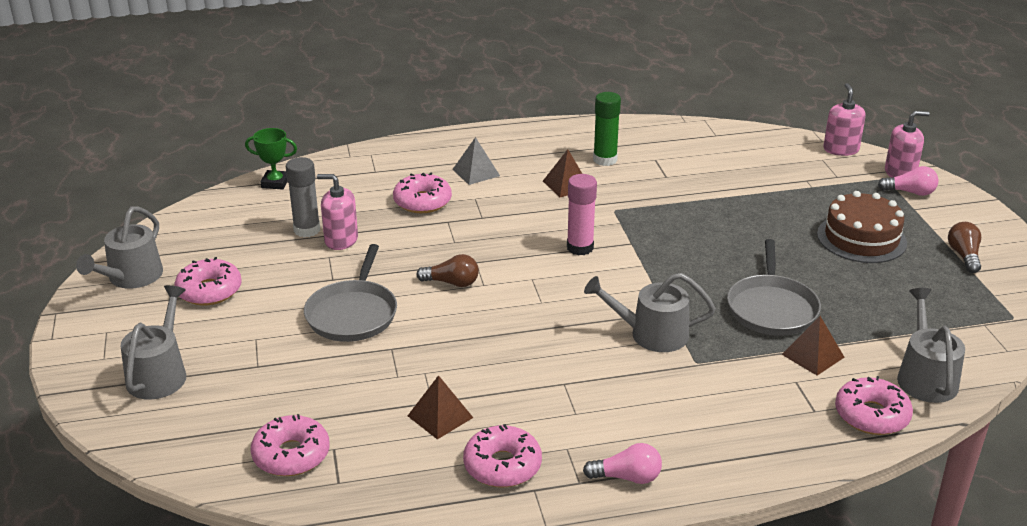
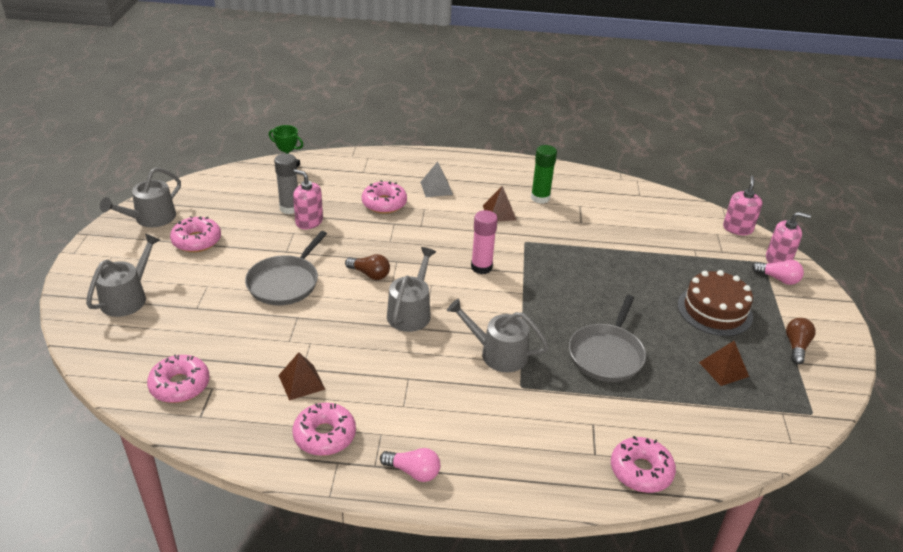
camera: 15 degrees right, 5 degrees up
(812, 355) = (619, 404): brown pyramid -> brown pyramid (723, 369)
(925, 377) = (705, 448): grey watering can -> grey watering can (411, 312)

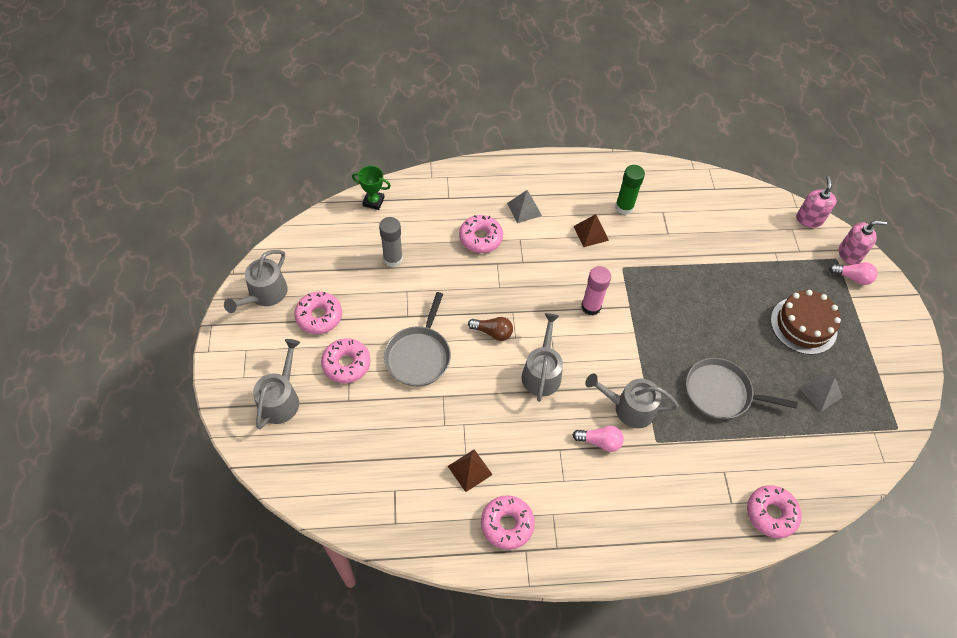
camera: 10 degrees left, 20 degrees up
(180, 385) = (366, 493): pink donut -> pink donut (346, 364)
(309, 221) = (417, 274): pink soap dispenser -> none
(413, 472) = (590, 548): pink light bulb -> pink light bulb (600, 442)
(607, 354) = (721, 393): grey pan -> grey pan turned 90 degrees clockwise
(723, 369) = (820, 392): brown pyramid -> grey pyramid
(796, 346) = (876, 356): brown light bulb -> none

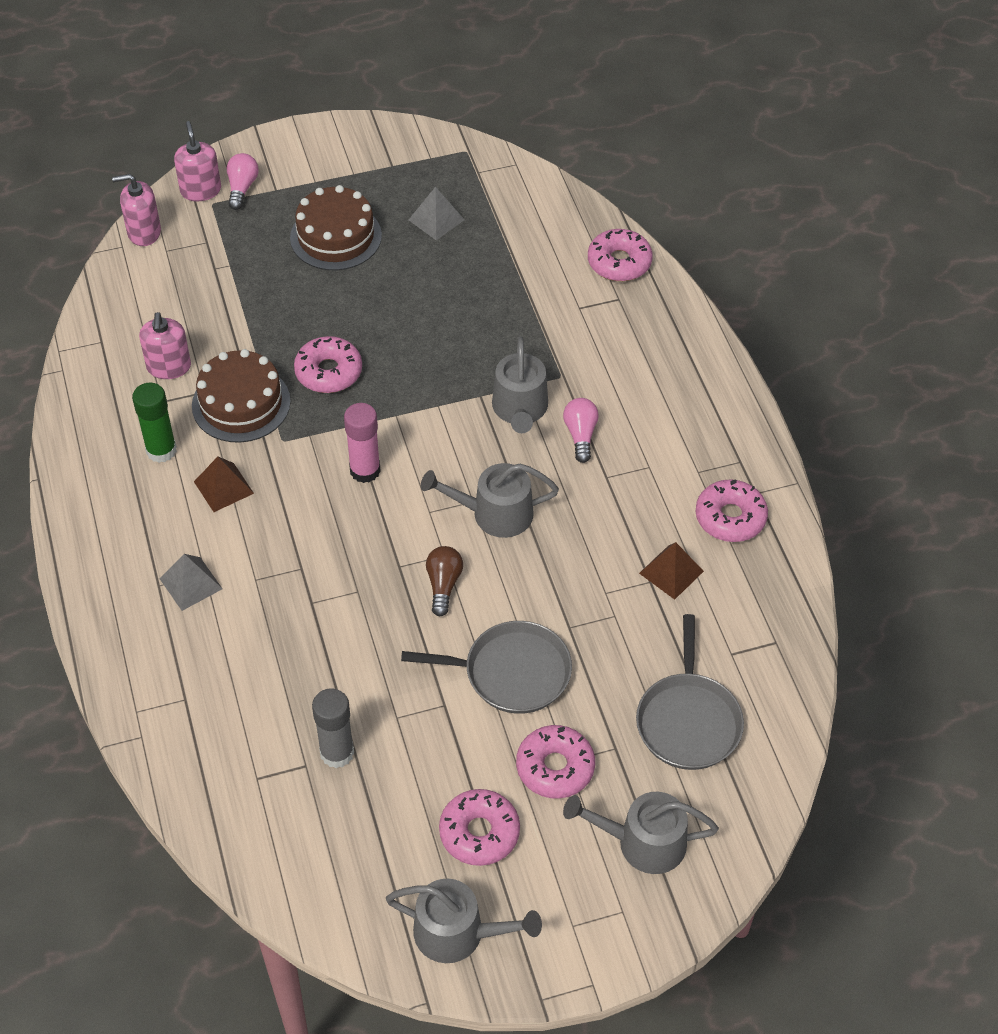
camera: 100 degrees left, 5 degrees down
(373, 201) = (216, 815): green trophy -> none
(480, 238) = (265, 634): pink donut -> pink donut (328, 372)
(655, 250) = (241, 403): none -> brown cake
(690, 218) = (169, 367): none -> pink soap dispenser
(721, 393) = (467, 316): grey pan -> grey pan (688, 721)

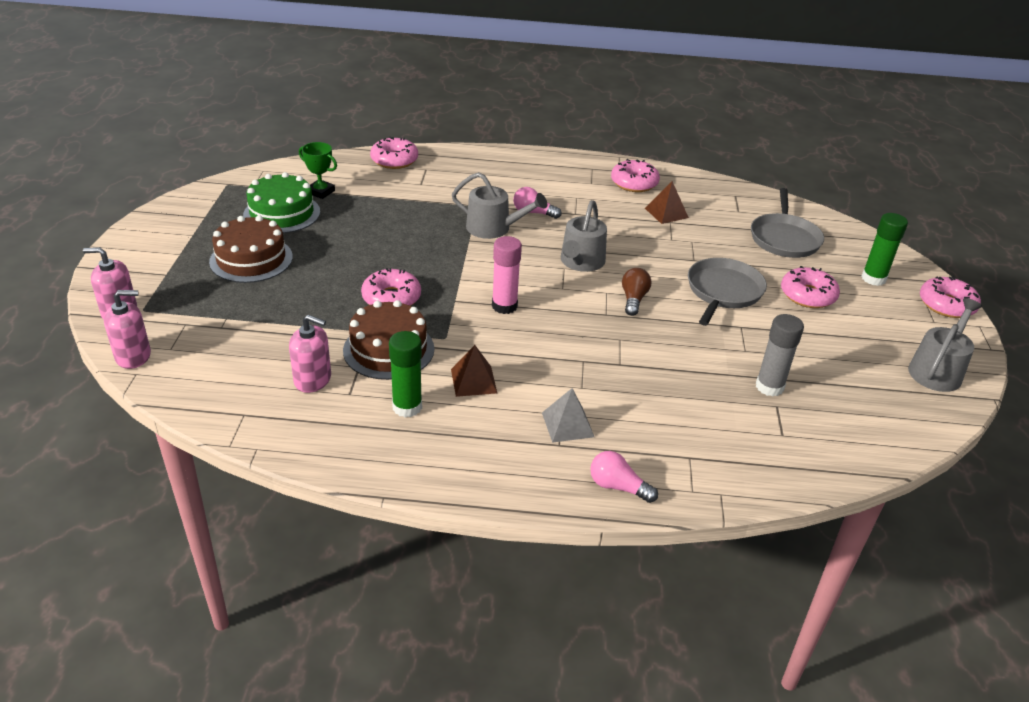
camera: 70 degrees left, 15 degrees down
(144, 232) = (133, 356): pink soap dispenser -> pink soap dispenser turned 120 degrees counterclockwise
(242, 188) = (143, 290): pink light bulb -> pink light bulb (618, 487)
(436, 219) = (282, 213): grey pyramid -> green cake
(443, 585) = (633, 299): brown light bulb -> brown light bulb turned 75 degrees clockwise
(479, 833) = (855, 339): pink donut -> pink donut (946, 305)
(501, 230) = (320, 192): none -> green trophy
(643, 842) = (873, 278): grey watering can -> green glue stick
(688, 721) = (784, 238): grey pan -> grey pan turned 75 degrees clockwise

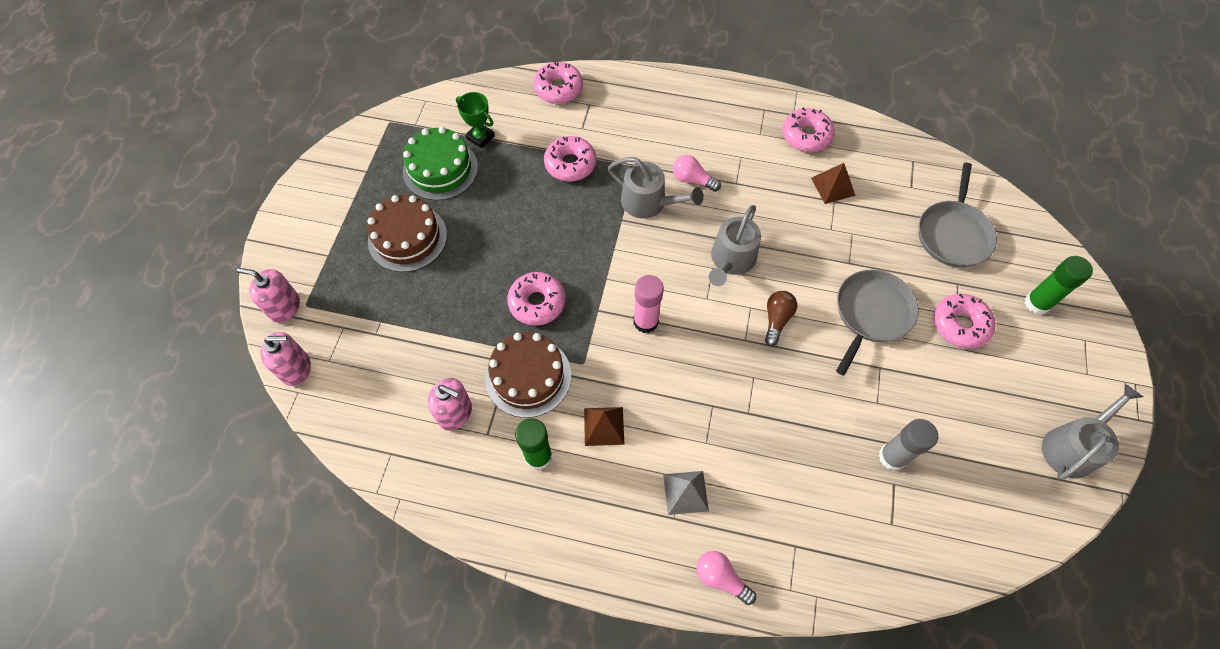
camera: 10 degrees right, 25 degrees up
(946, 305) = (1107, 349): pink donut -> pink donut (570, 164)

